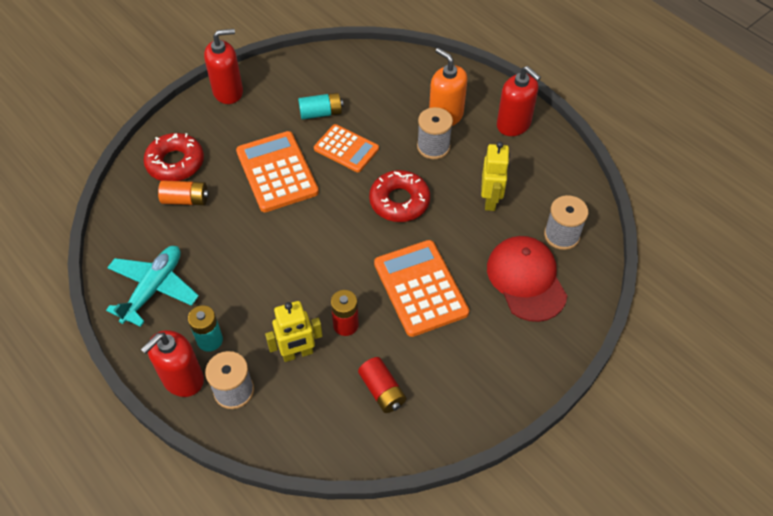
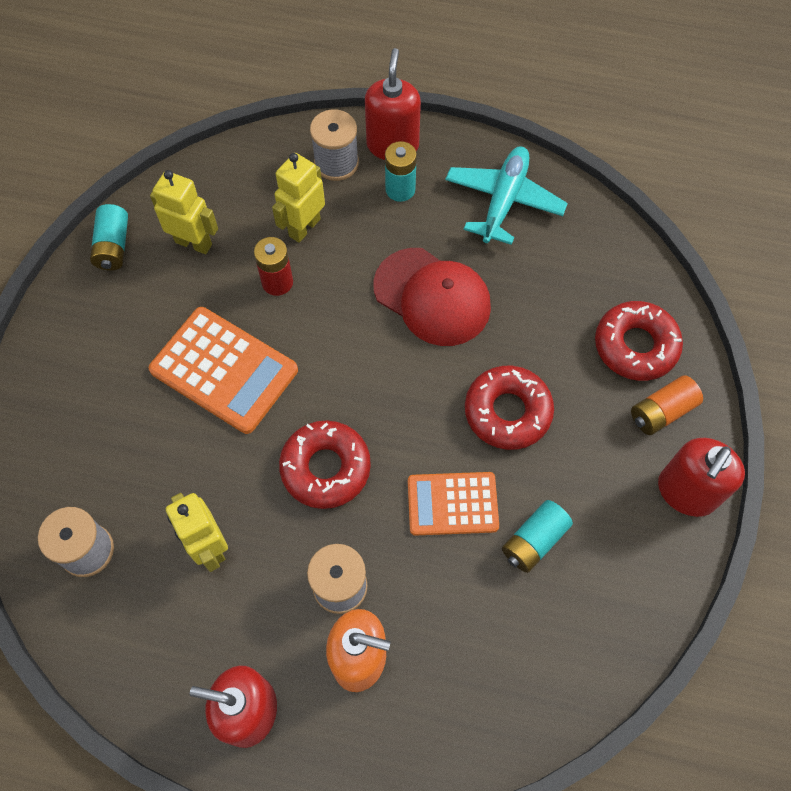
camera: 145 degrees right, 10 degrees up
(154, 288) = (503, 201): turquoise plane -> turquoise plane turned 150 degrees counterclockwise
(186, 200) = (574, 309): orange battery -> orange battery (661, 412)
(277, 172) = (507, 412): orange calculator -> red donut
(382, 390) = (194, 243): red battery -> yellow robot
(442, 425) = (113, 246): none -> turquoise battery
(526, 279) = (104, 457): red cap -> red cap (432, 297)

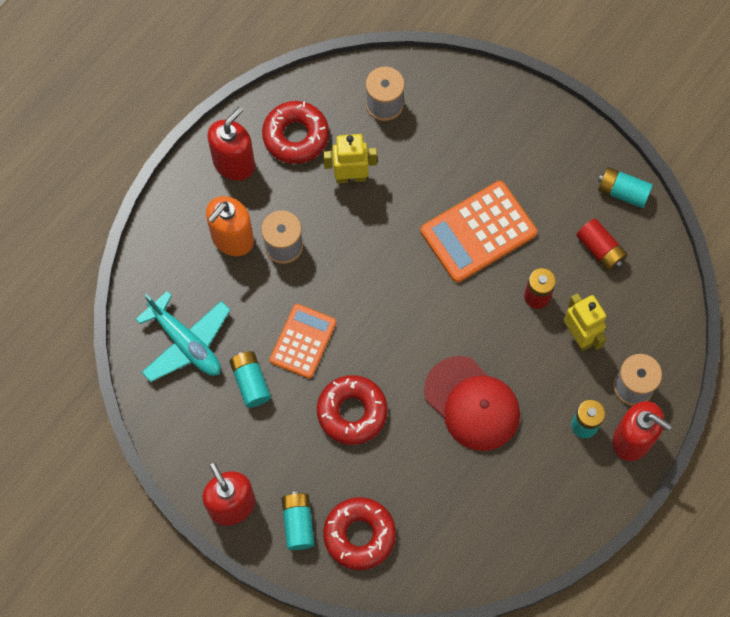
camera: 115 degrees right, 5 degrees up
(194, 243) = (600, 250): yellow robot -> red battery
(325, 468) = (370, 270): red donut -> red donut (295, 136)
(432, 297) = (472, 404): red cap -> red cap turned 105 degrees counterclockwise
(503, 201) = (536, 503): turquoise plane -> turquoise plane (186, 343)
(661, 412) = (298, 523): orange battery -> turquoise battery

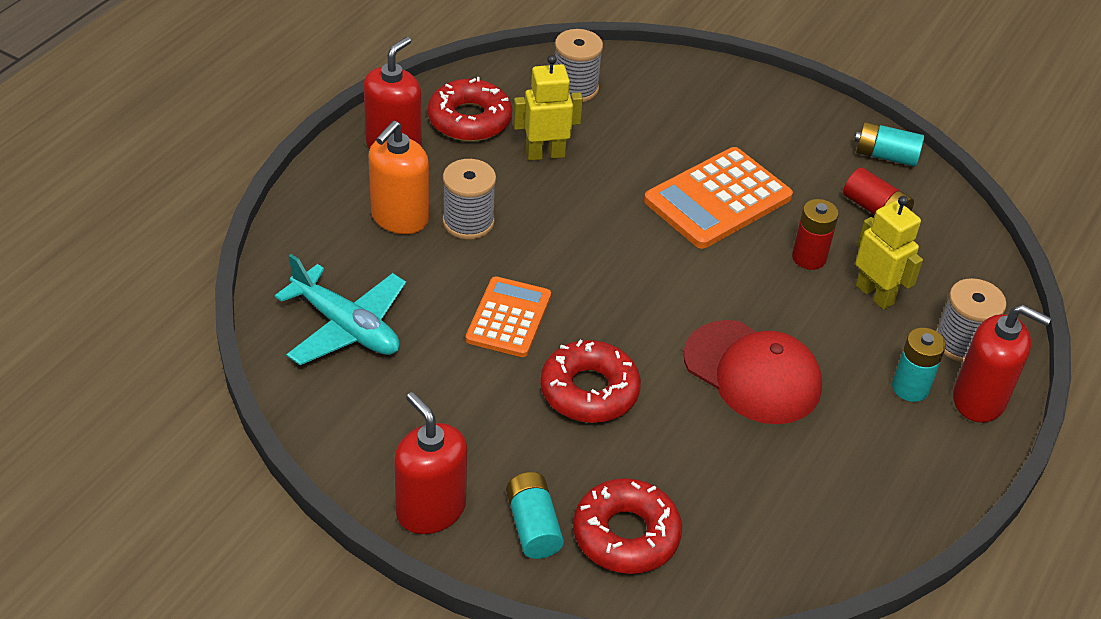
camera: 10 degrees left, 25 degrees down
(250, 382) = (442, 365): turquoise battery -> none

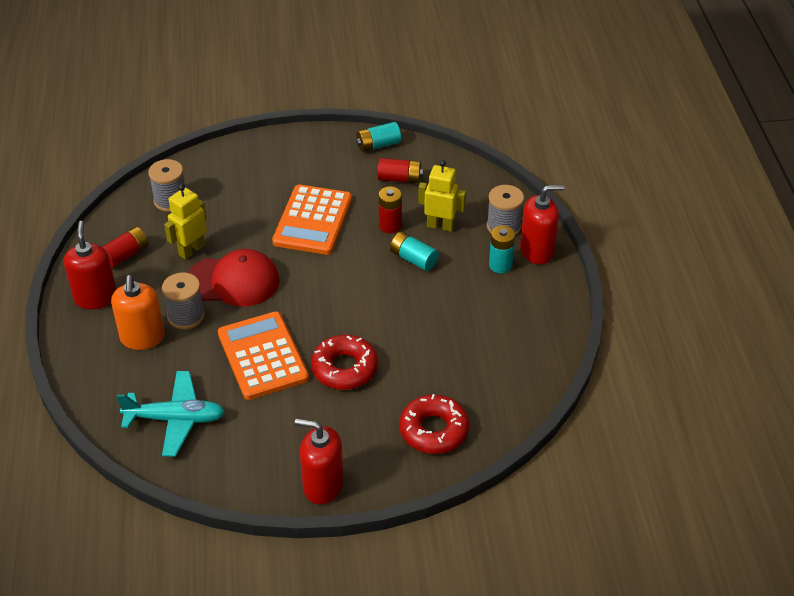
camera: 35 degrees left, 0 degrees up
(469, 120) = (126, 255): red donut -> red battery
(508, 318) = (263, 356): orange calculator -> orange calculator, size x1.52
(533, 526) = (384, 457): turquoise battery -> turquoise battery (413, 259)
(752, 373) = (418, 305): red cap -> red cap (233, 281)

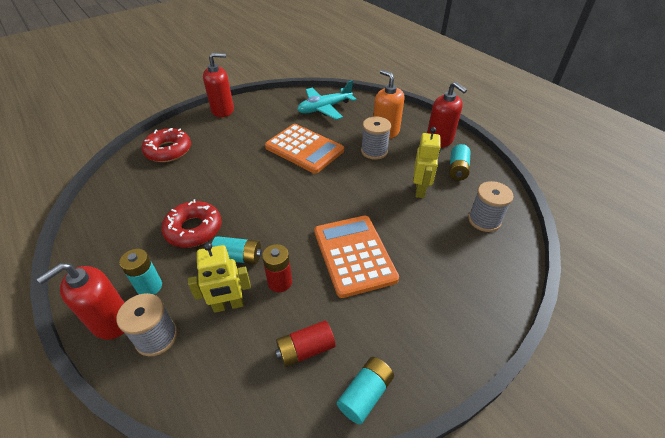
camera: 150 degrees right, 0 degrees up
(126, 255) = (457, 169): red battery -> turquoise battery
(233, 281) = (367, 182): red cap -> none
(344, 368) = (246, 161): red donut -> red donut (194, 229)

